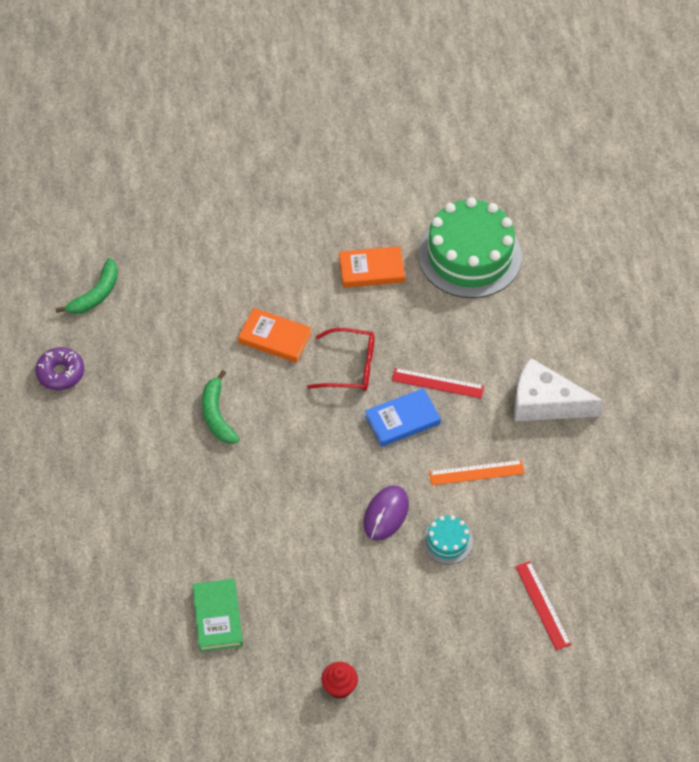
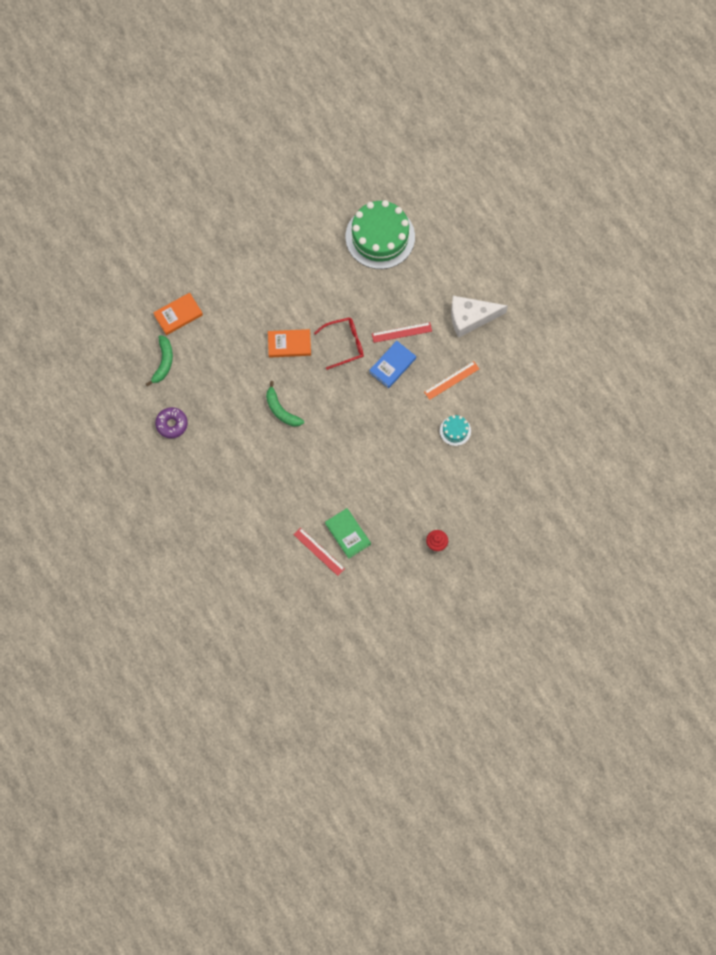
camera: 25 degrees left, 15 degrees up
(371, 270) = (325, 272): orange book -> orange book (178, 315)
(386, 514) = (412, 429): purple mouse -> none
(542, 605) = (526, 445): red ruler -> red ruler (319, 551)

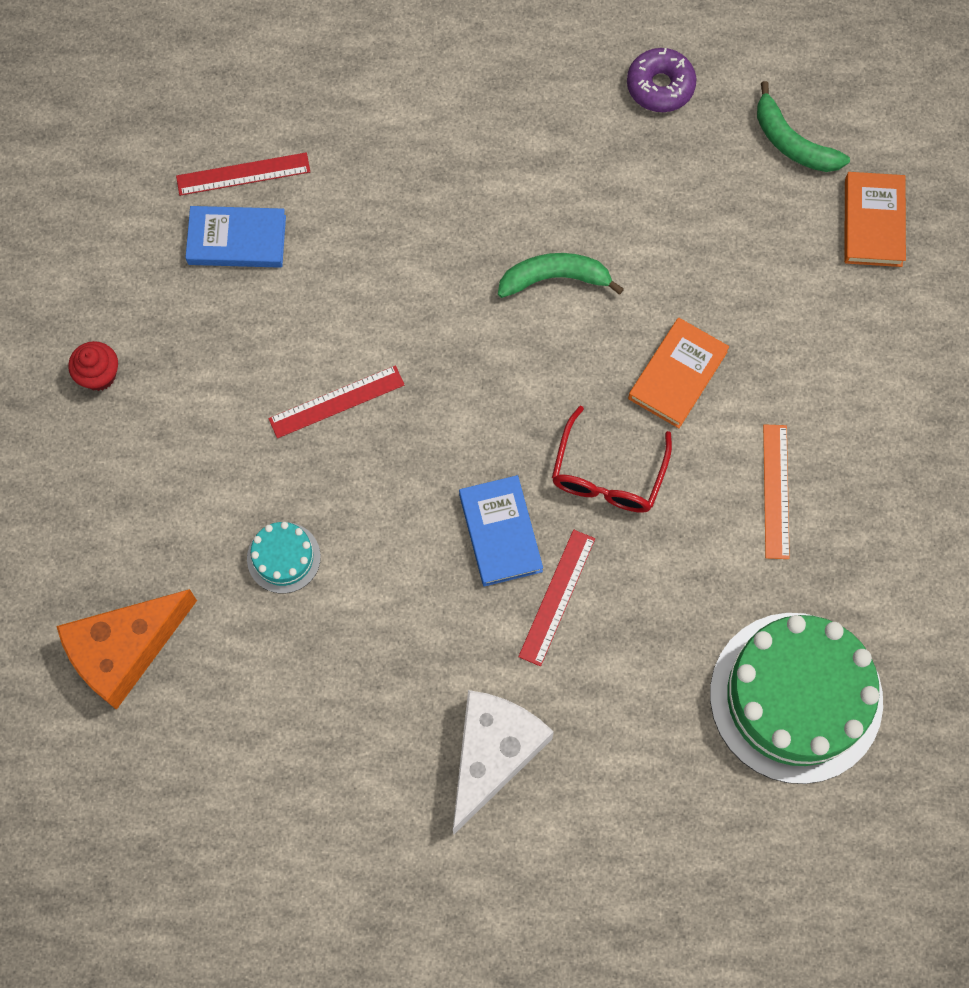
camera: 125 degrees right, 0 degrees up
(348, 534) = (237, 240): green book -> blue book
(385, 453) = (336, 402): none -> red ruler
(451, 380) = (389, 622): orange ruler -> orange ruler (776, 491)
(526, 460) = (124, 650): none -> orange cheese

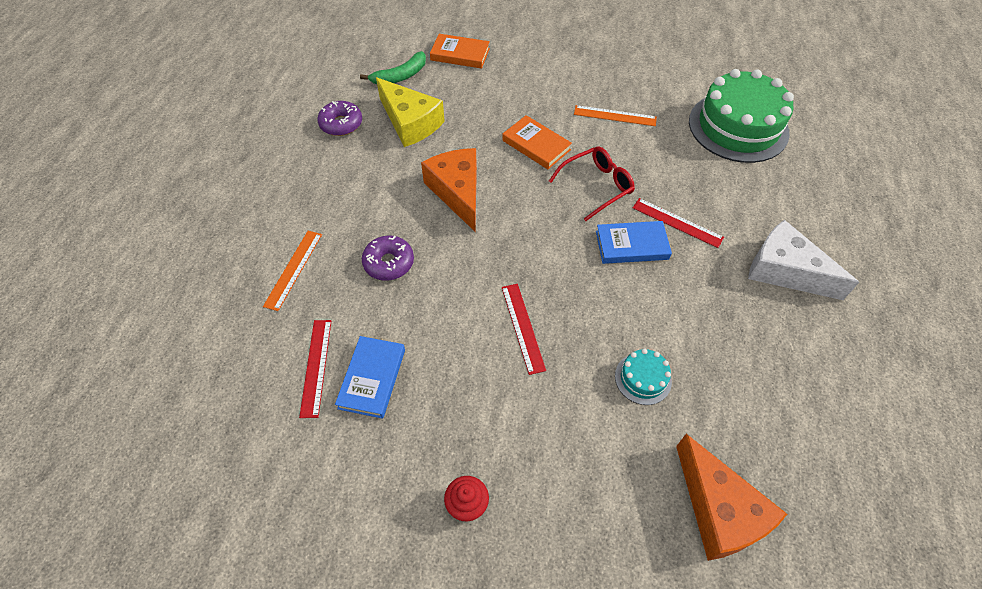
camera: 80 degrees left, 15 degrees down
(379, 105) = (293, 269): none -> orange ruler
(410, 217) = (389, 263): none -> purple donut
(554, 278) = (457, 192): green banana -> orange cheese
(608, 474) = (596, 186): red glasses -> red glasses turned 60 degrees counterclockwise
(686, 182) = (410, 123): none -> yellow cheese

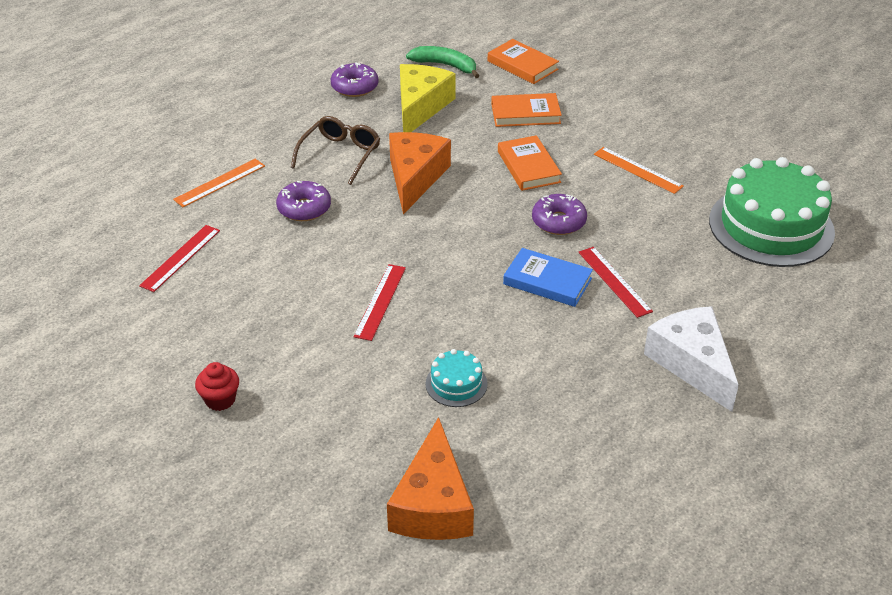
camera: 30 degrees right, 15 degrees down
(372, 378) = (218, 284): blue book -> none
(379, 195) = (340, 155): none -> brown glasses
(400, 76) = (445, 65): green banana -> green banana turned 150 degrees counterclockwise
(410, 123) = (420, 107): yellow cheese -> yellow cheese turned 150 degrees counterclockwise
(496, 97) = (525, 114): none -> orange book
(596, 186) = (558, 221): red glasses -> purple donut

